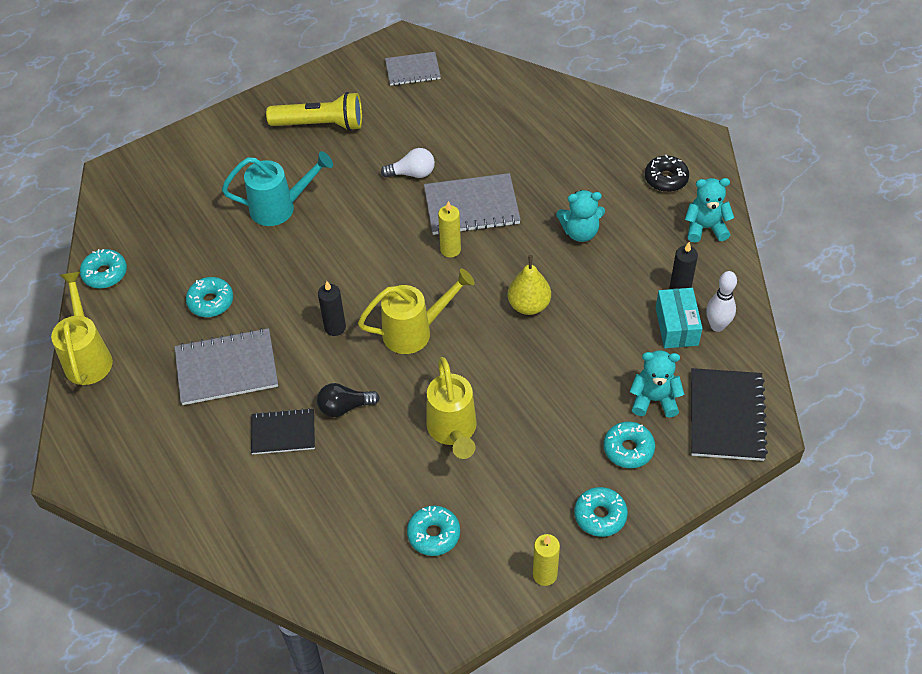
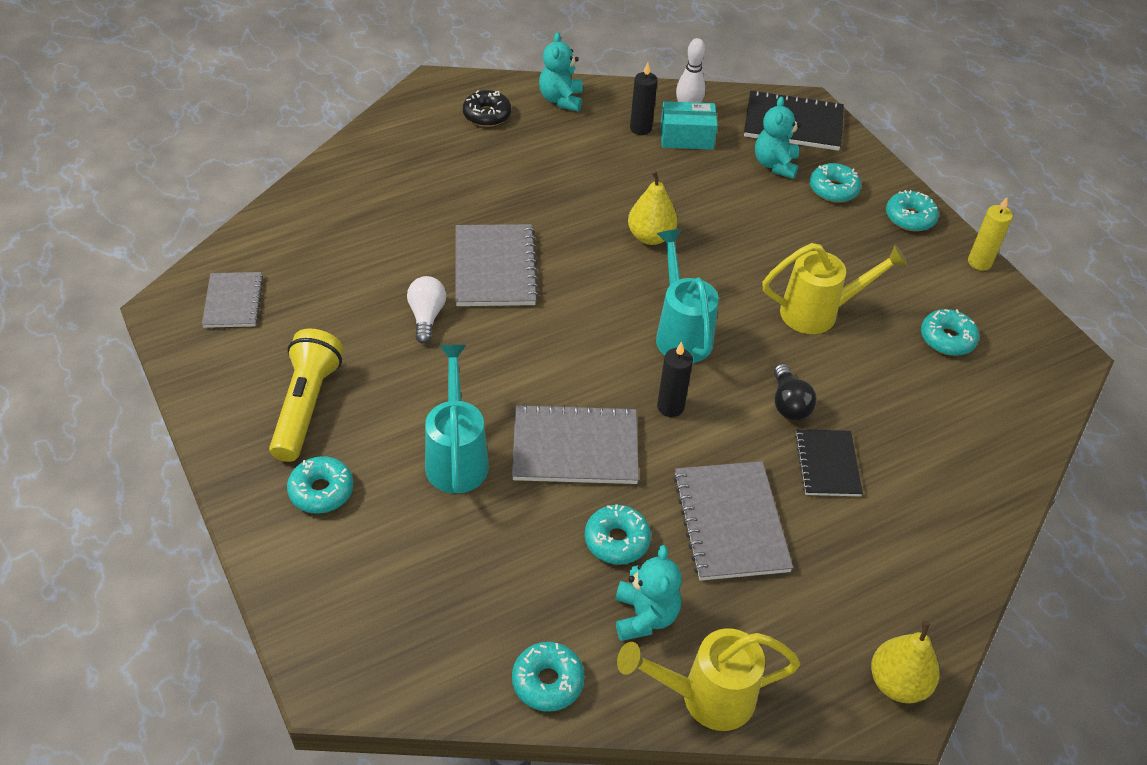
camera: 90 degrees left, 5 degrees down
(90, 470) = (898, 683): none -> yellow pear
(249, 144) = (321, 491): none -> turquoise donut
(292, 272) = (575, 447): none -> grey notebook
(415, 331) = (681, 333): yellow watering can -> turquoise watering can
(450, 250) = (560, 292): yellow candle -> none
(580, 232) = (551, 186): turquoise teddy bear -> turquoise teddy bear (645, 616)

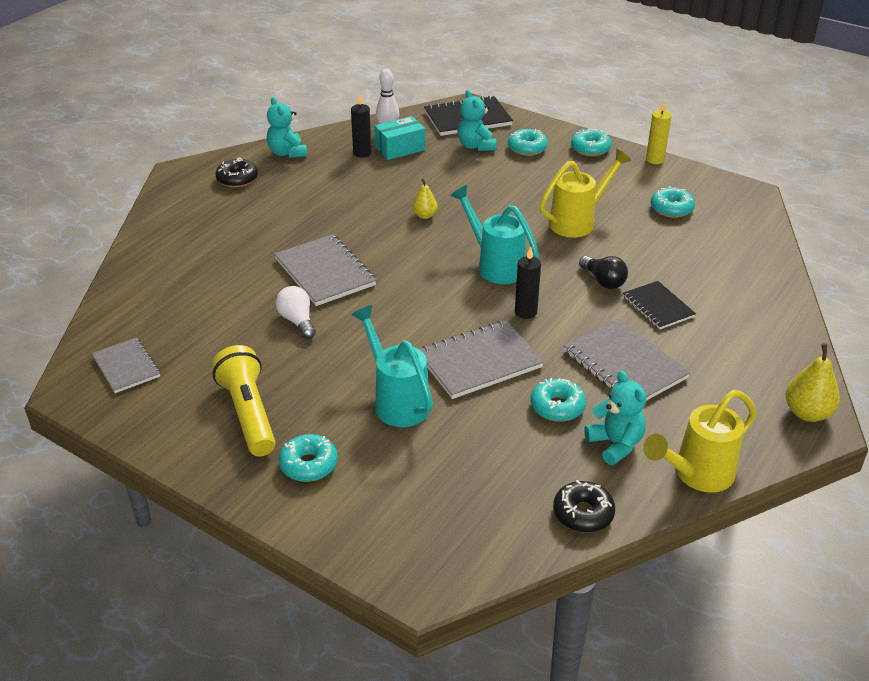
camera: 25 degrees left, 10 degrees down
(547, 681) = (583, 513): turquoise donut -> black donut
(650, 237) = (425, 215): yellow pear -> yellow pear, size x0.62

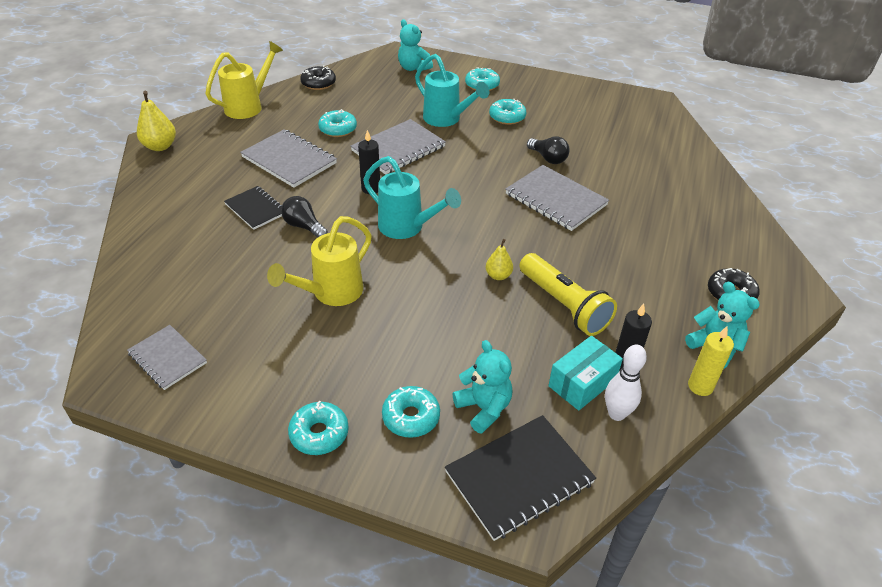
camera: 165 degrees right, 5 degrees up
(126, 367) = (637, 116): grey notebook -> grey notebook (167, 358)
(248, 414) = (536, 102): yellow flashlight -> yellow flashlight (563, 305)
(297, 321) = (548, 158): white light bulb -> black light bulb
(615, 444) = (298, 114): turquoise teddy bear -> turquoise teddy bear (413, 68)
(655, 160) = (225, 425): yellow candle -> yellow candle (700, 386)
(671, 209) = (220, 331): turquoise donut -> turquoise donut (507, 117)

